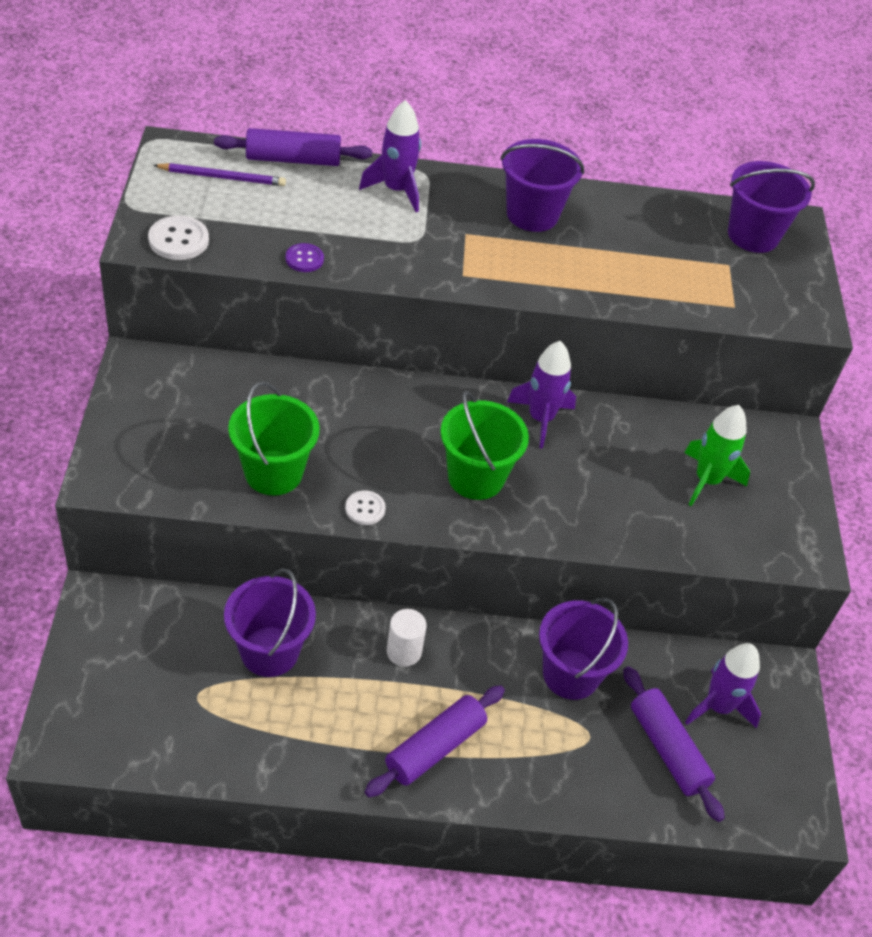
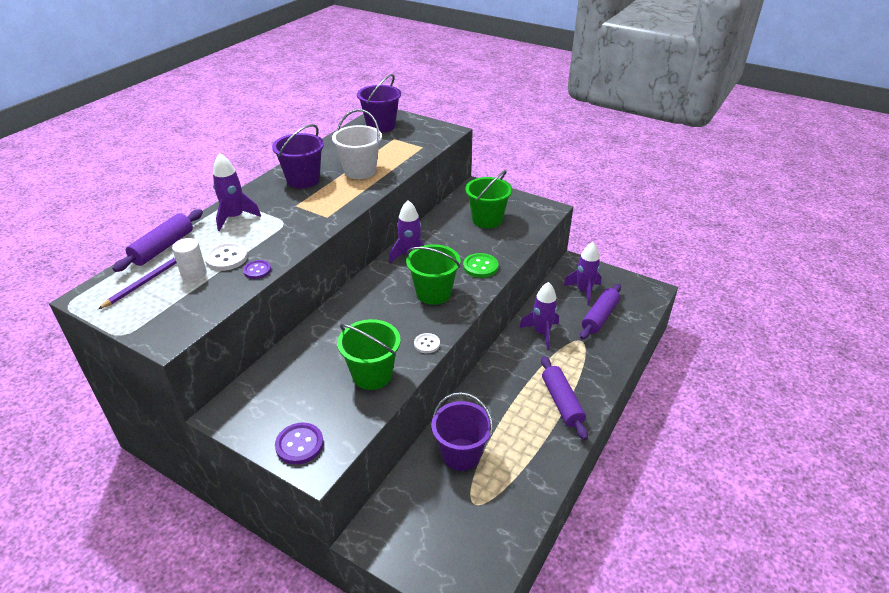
camera: 55 degrees left, 10 degrees down
(125, 451) = (299, 444): none -> purple button
(178, 240) = (184, 320): white button -> white button (226, 258)
(404, 651) = (494, 392): white cylinder -> white cylinder (194, 274)
(570, 674) = (541, 333): purple bucket -> purple rocket
(577, 512) = (480, 266): none -> green button
(603, 262) = (360, 171): none -> white bucket
(667, 749) = (600, 317): purple rolling pin -> purple rolling pin turned 60 degrees counterclockwise
(707, 480) = (487, 220): green rocket -> green bucket

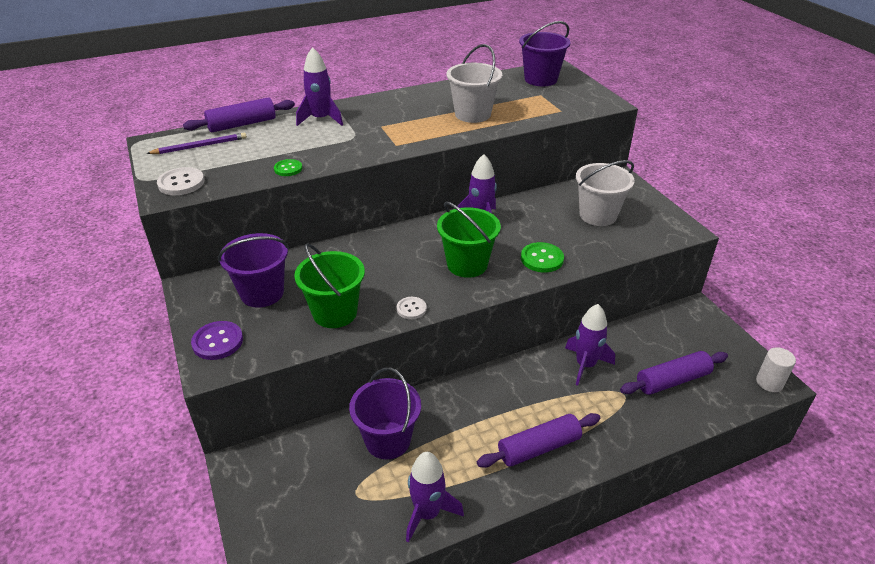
camera: 35 degrees right, 0 degrees up
(194, 274) = (239, 153): white cylinder -> white cylinder (769, 382)
(226, 258) = (277, 150): white button -> white button (181, 183)
(257, 270) = (288, 169): purple button -> green button
(303, 180) = (412, 106): purple bucket -> purple bucket (262, 293)
(487, 220) = (598, 215): green bucket -> white bucket
(561, 402) = (538, 447): purple rolling pin -> purple rolling pin turned 45 degrees clockwise
(584, 291) = (679, 344): purple rocket -> purple rocket (427, 513)

